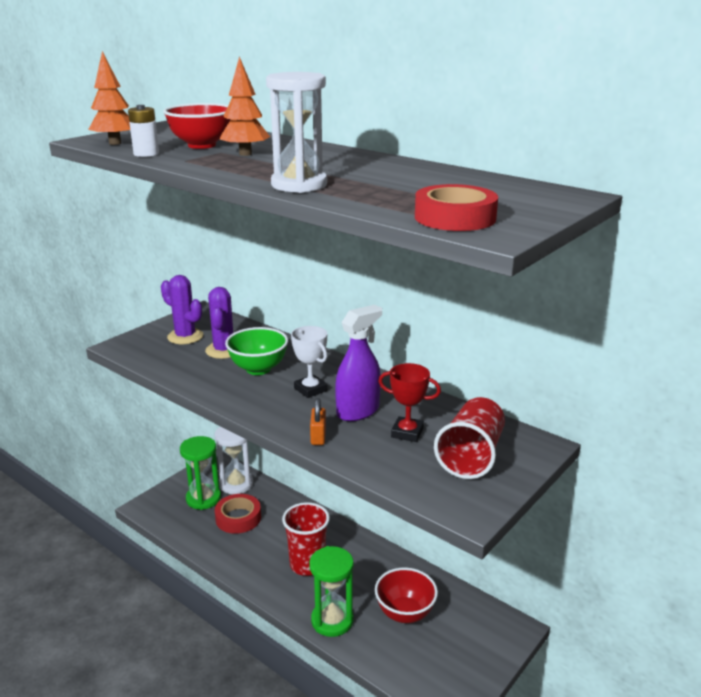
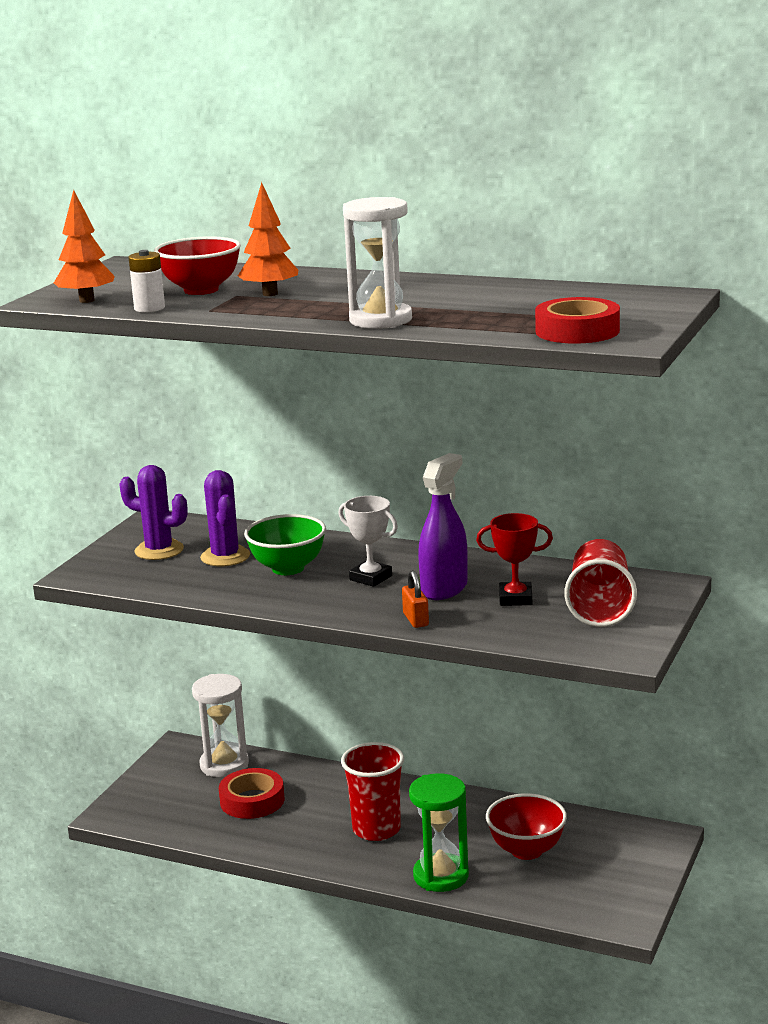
camera: 15 degrees left, 5 degrees down
(203, 499) = (188, 789): green hourglass -> none

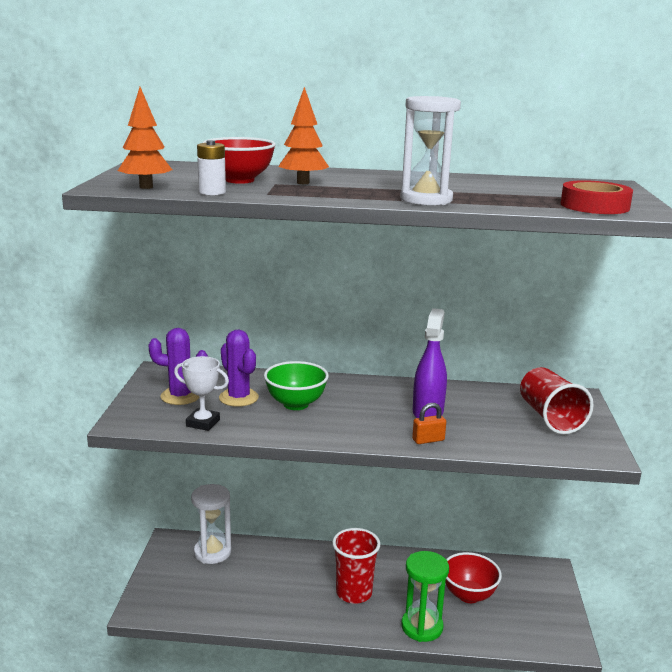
camera: 20 degrees left, 0 degrees up
(252, 800) = (248, 581): red tape -> none
(371, 578) = (366, 407): white trophy -> white trophy (203, 423)
(415, 619) = (428, 440): orange padlock -> orange padlock turned 75 degrees counterclockwise
(515, 598) = (486, 416): red trophy -> none

